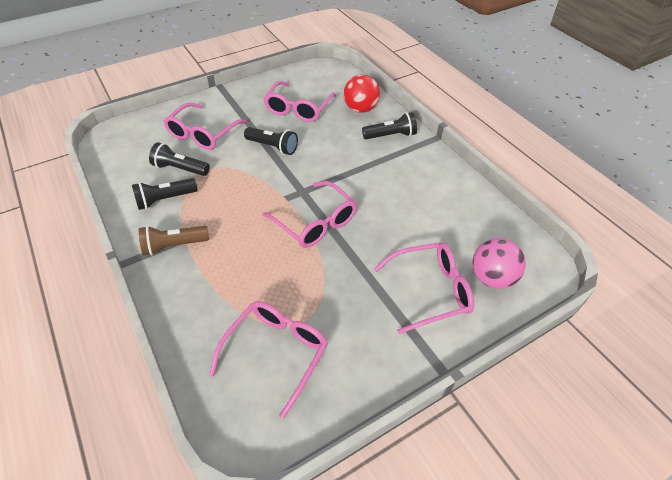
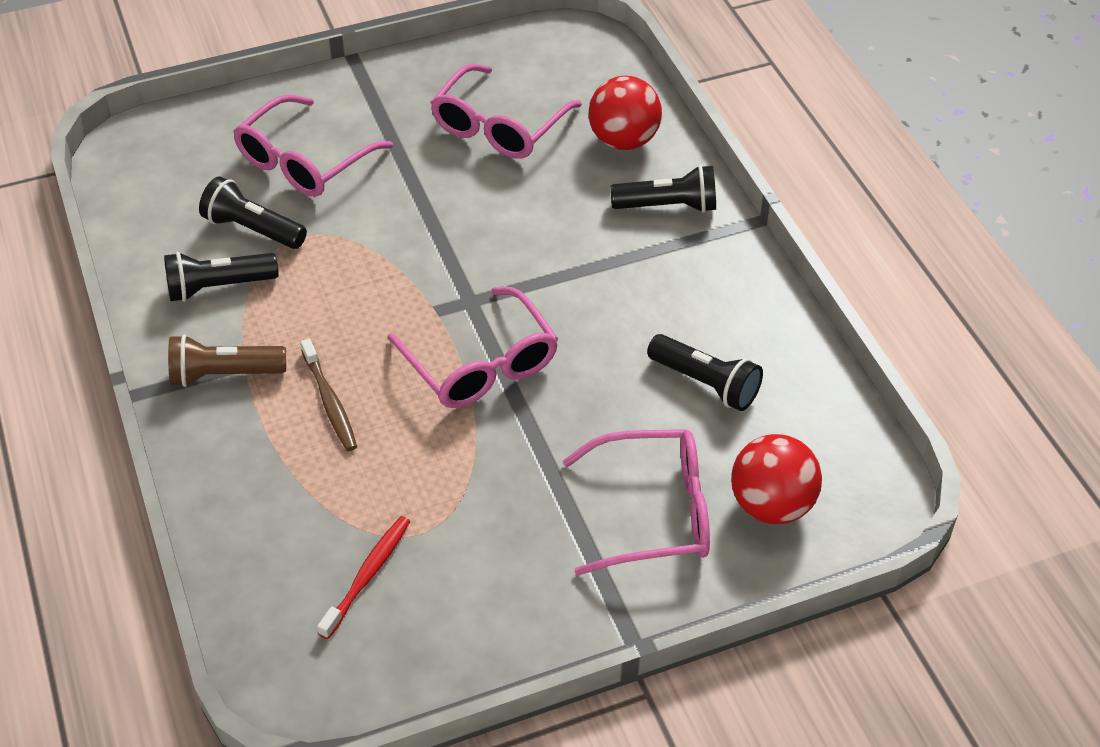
camera: 10 degrees right, 0 degrees up
(236, 253) = (329, 401): none -> brown toothbrush
(273, 147) = (432, 204): black flashlight -> black flashlight (705, 383)
(276, 352) = (367, 576): pink glasses -> red toothbrush
(492, 278) = (771, 505): pink ball -> red ball

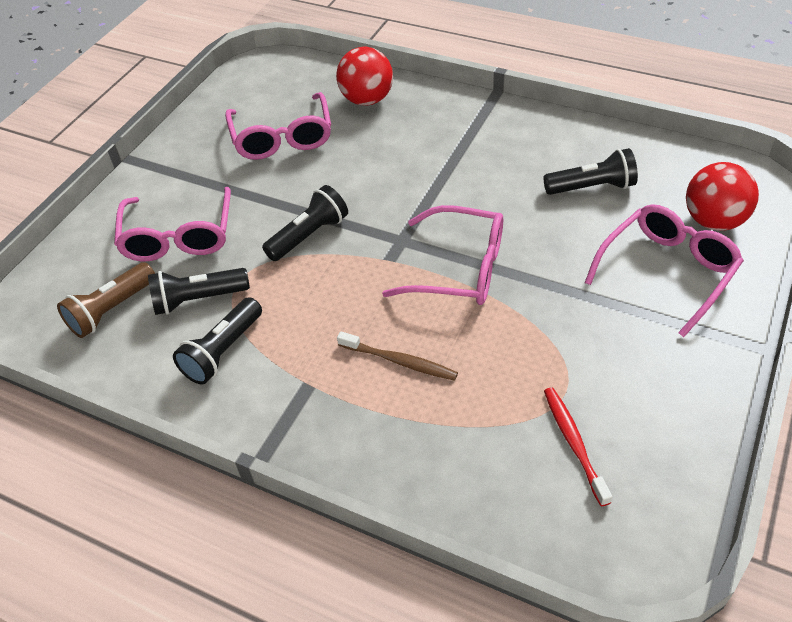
camera: 40 degrees left, 0 degrees up
(224, 374) = (304, 401): brown flashlight -> brown flashlight (111, 310)
(668, 206) = (440, 116): black flashlight -> black flashlight (309, 235)

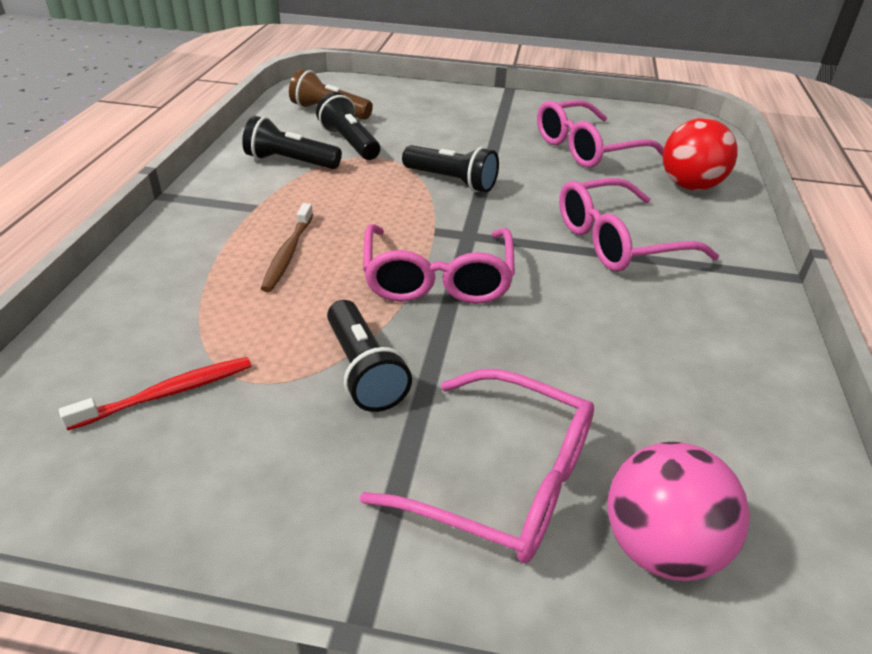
camera: 70 degrees right, 10 degrees down
(178, 236) = (423, 123): pink glasses -> pink glasses (618, 241)
(592, 187) = (653, 383): black flashlight -> black flashlight (363, 370)
(713, 221) = (660, 547): red ball -> pink ball

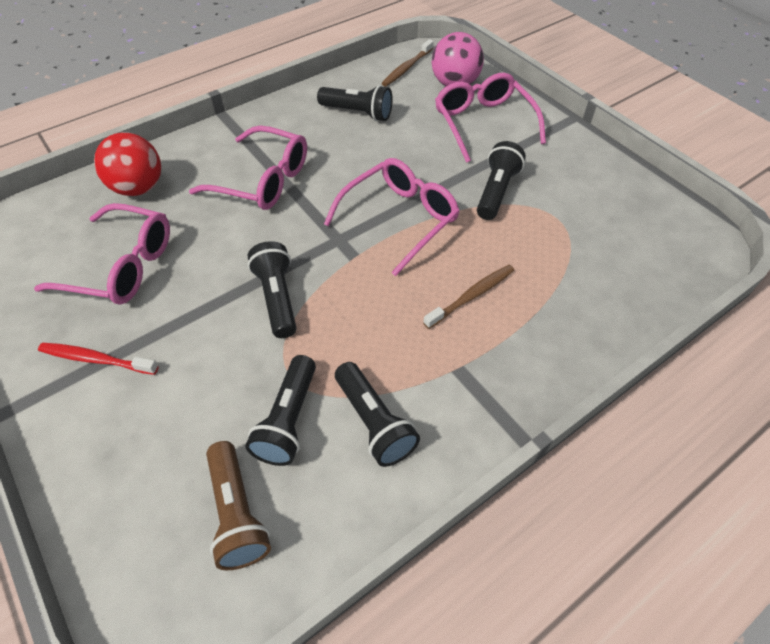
camera: 135 degrees left, 15 degrees up
(167, 394) = (604, 234): red toothbrush -> red toothbrush (97, 359)
(683, 374) = (357, 113): none -> black flashlight
(784, 525) = (407, 68): none -> brown toothbrush

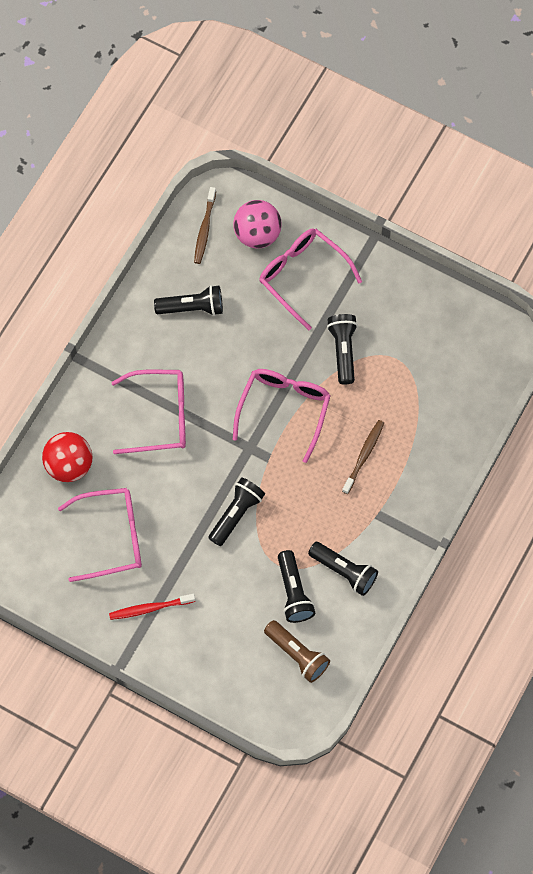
camera: 25 degrees left, 15 degrees up
(277, 298) = (236, 514): black flashlight -> black flashlight turned 75 degrees clockwise

